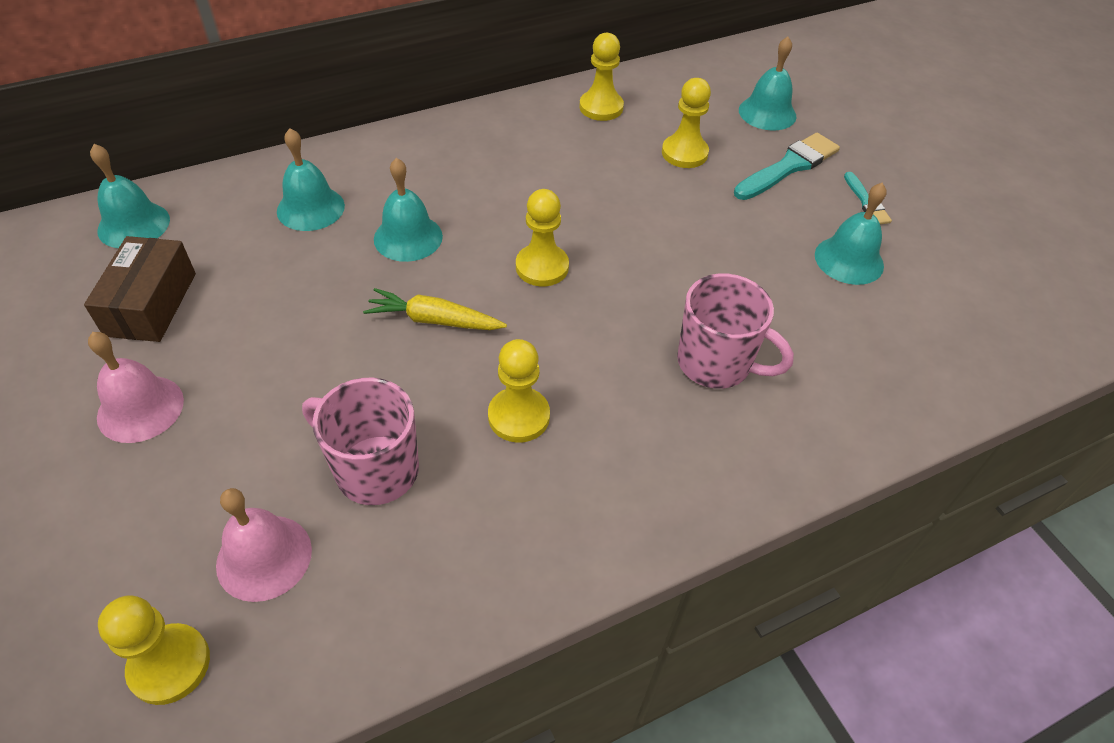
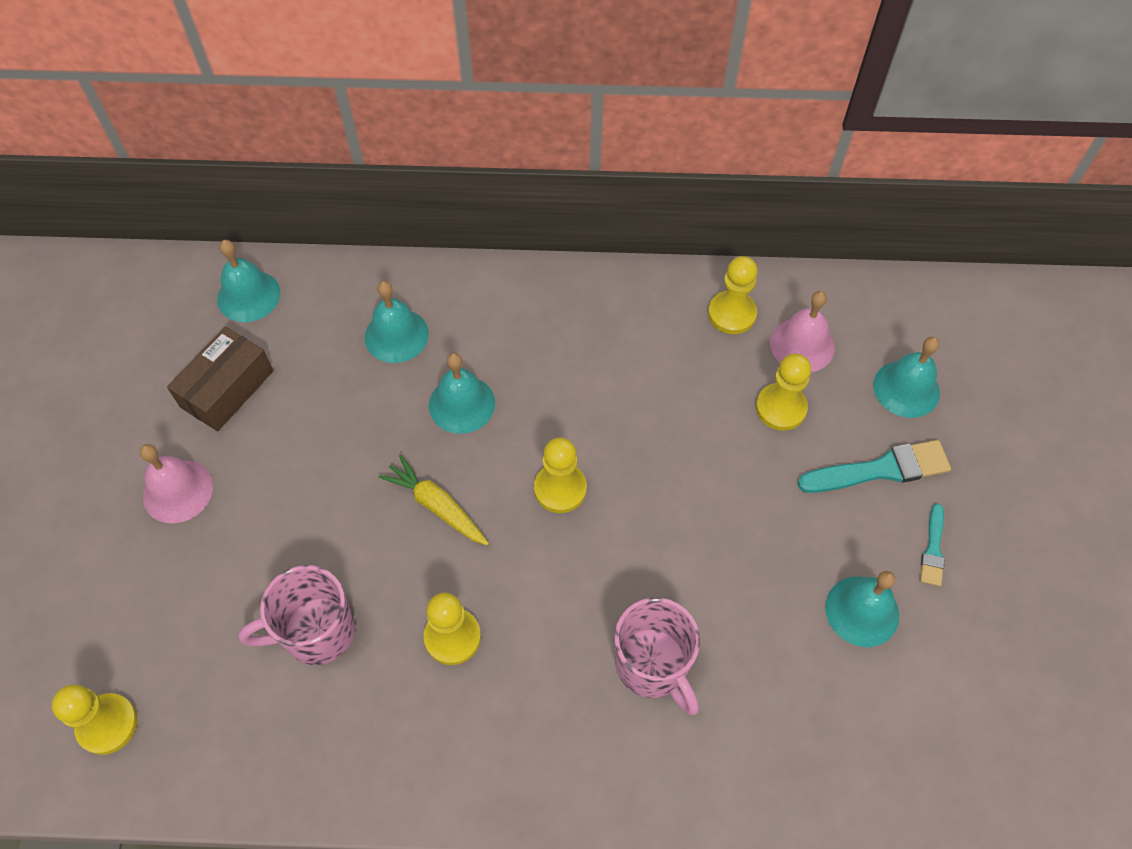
camera: 30 degrees right, 10 degrees up
(264, 557) = (204, 669): pink bell -> pink bell (802, 345)
(374, 469) = (316, 632): pink mug -> pink mug turned 75 degrees counterclockwise

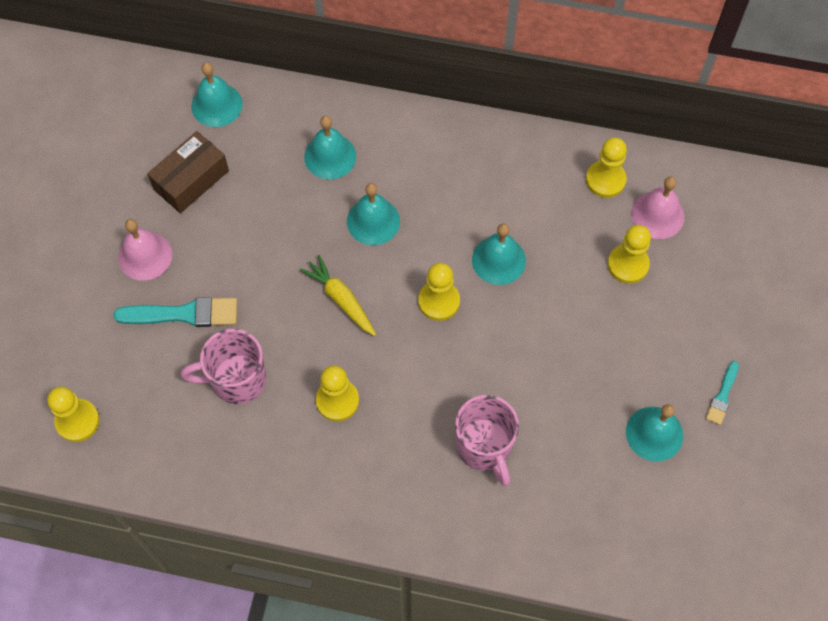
camera: 10 degrees right, 5 degrees up
(880, 469) = (696, 327): turquoise brush -> turquoise brush (184, 314)
(906, 389) = (734, 265): turquoise bell -> turquoise bell (498, 260)

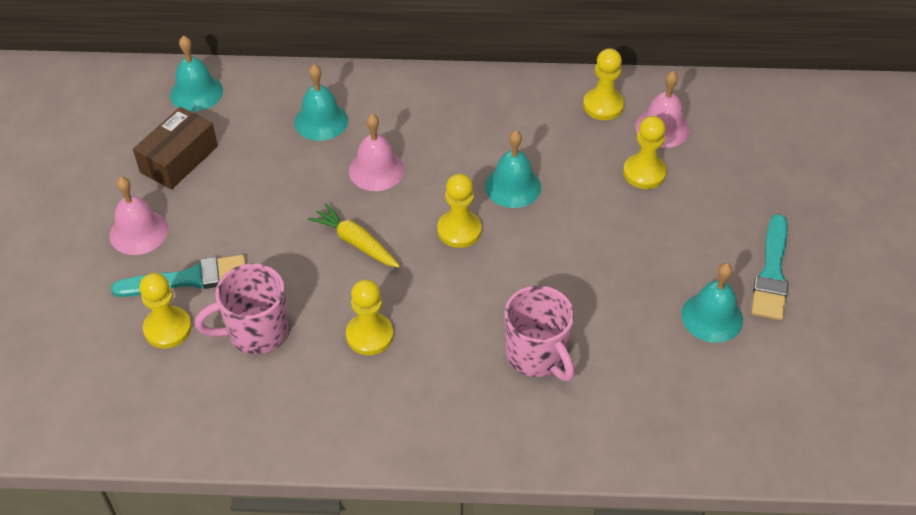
camera: 10 degrees left, 15 degrees down
(77, 421) = (82, 397): yellow pawn -> yellow pawn (167, 329)
(373, 221) = (376, 170): turquoise bell -> pink bell
(722, 396) = (771, 273): turquoise brush -> turquoise brush, size x1.80

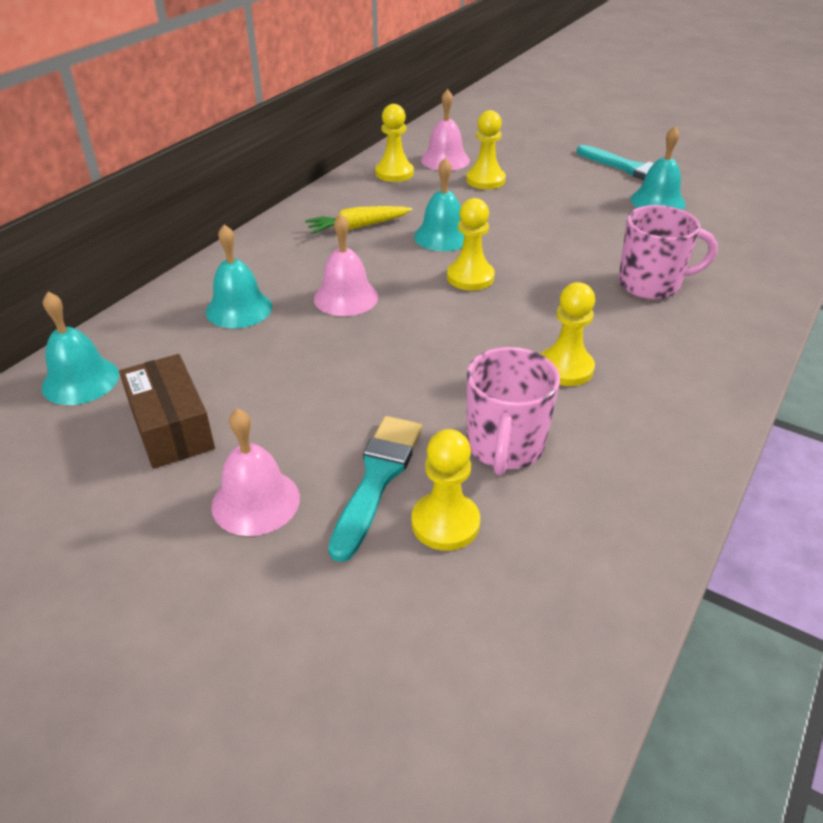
camera: 60 degrees left, 10 degrees down
(356, 243) = (432, 339): yellow carrot -> yellow carrot (358, 227)

